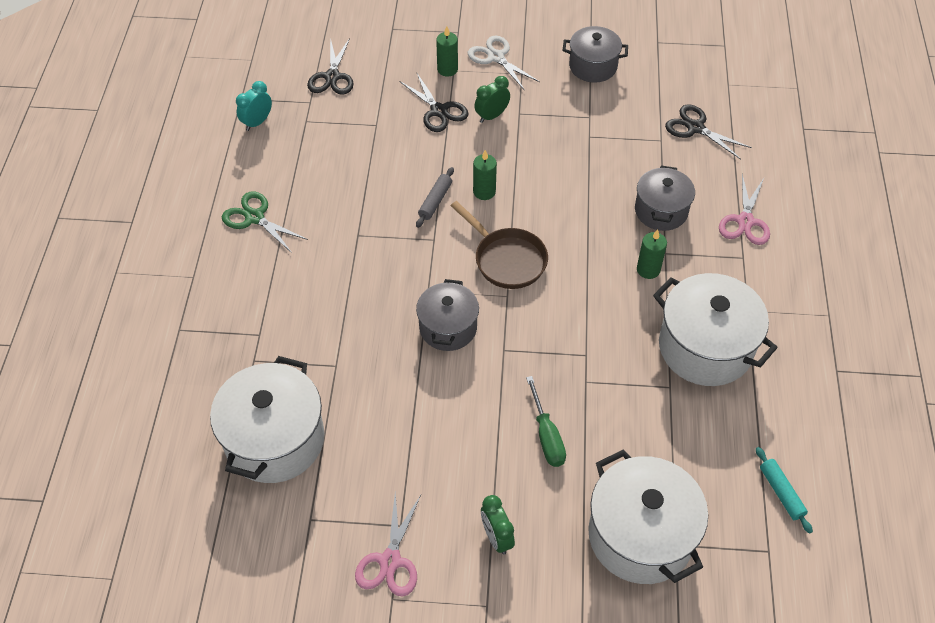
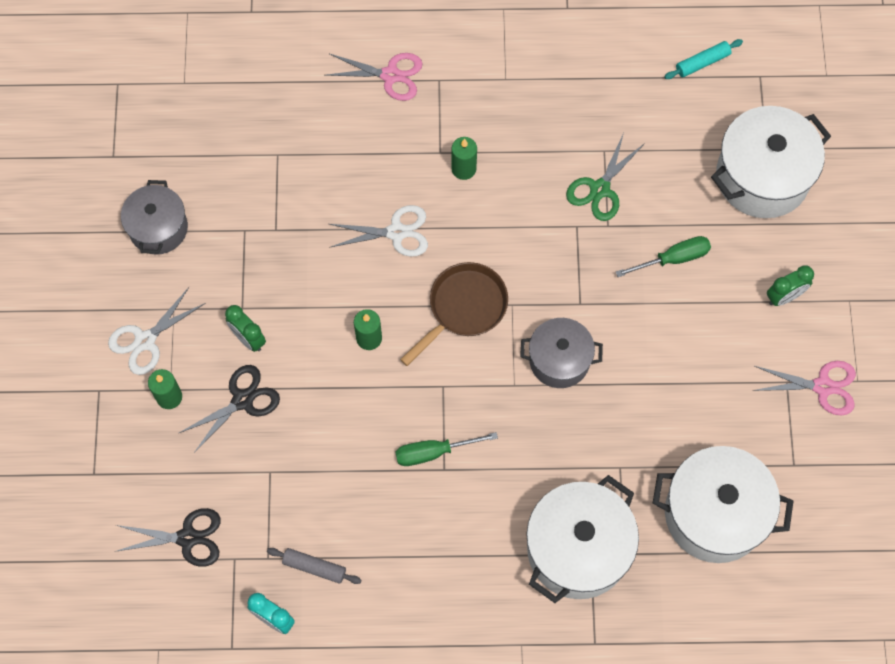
camera: 95 degrees left, 15 degrees up
(255, 217) = (428, 591): green scissors -> green scissors (600, 189)
(374, 229) = (433, 452): none -> green screwdriver
(435, 201) = (387, 390): grey rolling pin -> grey rolling pin (314, 567)
(584, 216) = (396, 232): none -> white scissors
(661, 211) = (382, 156): grey pot -> none
(695, 128) = (256, 118): black scissors -> none
(705, 347) = (554, 118): white pot -> white pot (578, 549)

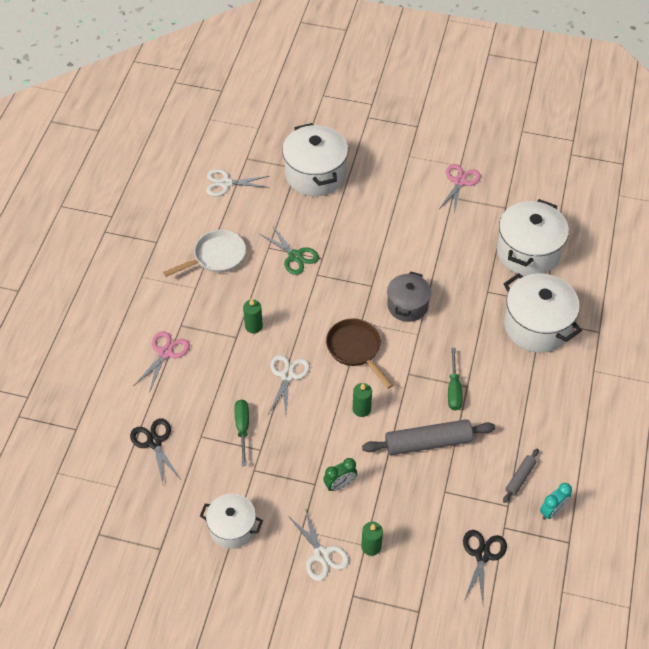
camera: 75 degrees left, 15 degrees down
(158, 228) = (232, 528): grey pot -> white pot
(242, 400) = (386, 498): black scissors -> black scissors (154, 442)
(338, 435) = (428, 443): none -> grey rolling pin
(566, 89) = (216, 257): none -> white pan
(673, 258) = (355, 231): green screwdriver -> green screwdriver (242, 428)
(702, 63) = (226, 183): turquoise rolling pin -> white scissors
(784, 296) = (397, 184): green clock -> none

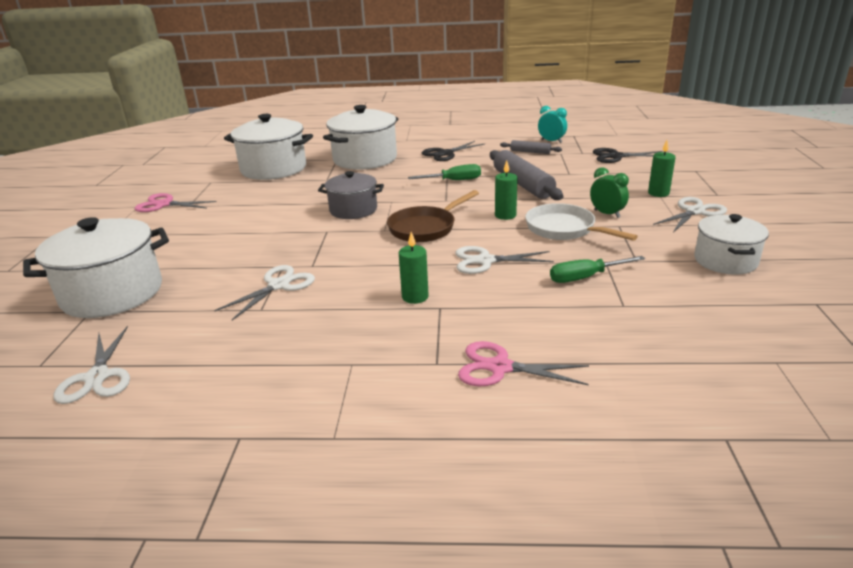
camera: 100 degrees left, 25 degrees down
(154, 442) = (668, 342): black scissors -> black scissors (445, 153)
(216, 257) = (280, 354): white pan -> white pan (564, 229)
(295, 256) = (279, 285): green scissors -> white scissors

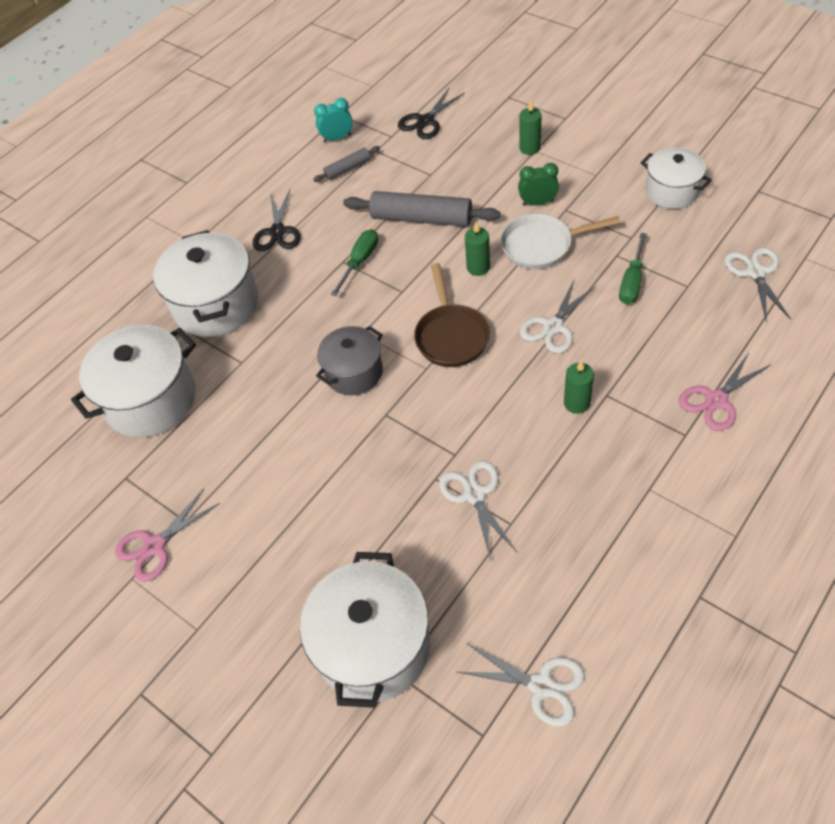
camera: 50 degrees left, 25 degrees up
(694, 212) = (583, 152): white scissors -> white scissors (755, 273)

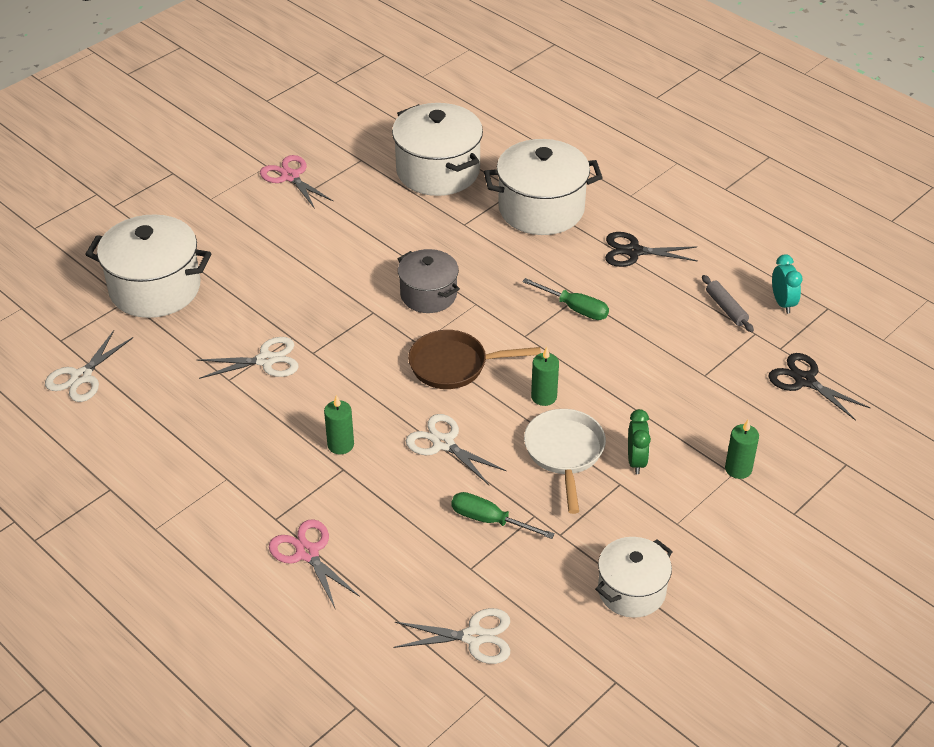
camera: 90 degrees right, 10 degrees down
(421, 218) = (631, 360): grey rolling pin -> none

